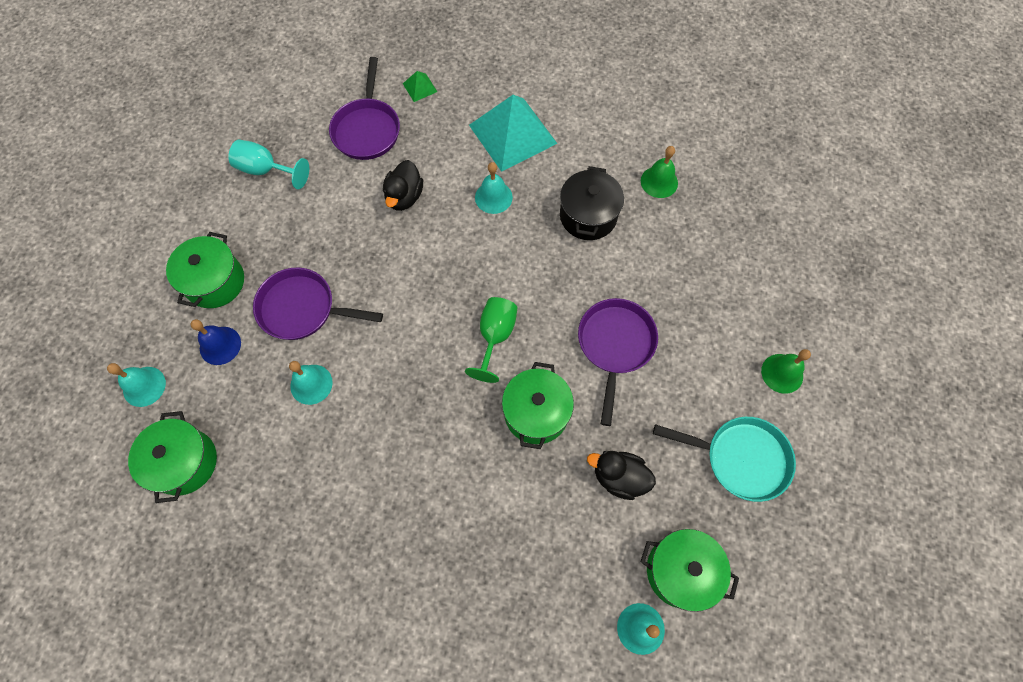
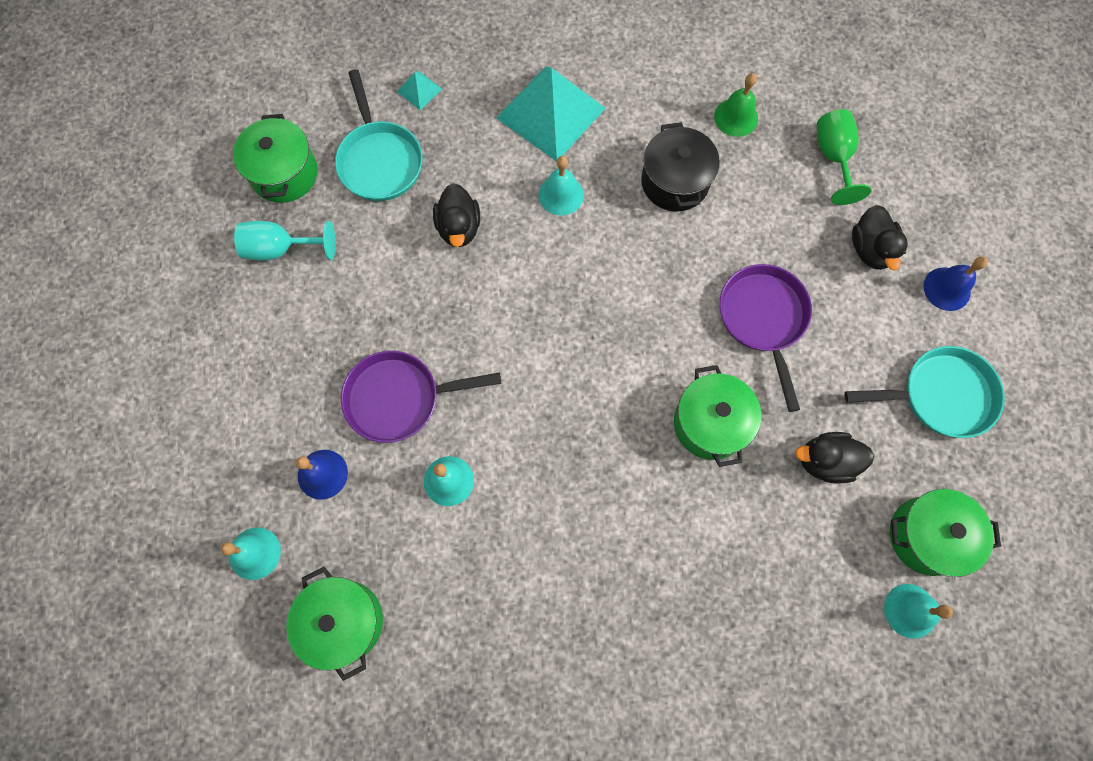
camera: 20 degrees left, 5 degrees up
(215, 282) = (281, 402): green pot -> green pot (284, 173)
(367, 129) = (379, 160): purple pan -> turquoise pan
(419, 87) = (419, 90): green pyramid -> turquoise pyramid
(495, 336) = (630, 354): green goblet -> green goblet (833, 157)
(728, 320) = (870, 249): none -> black duck
(782, 373) = (947, 289): green bell -> blue bell

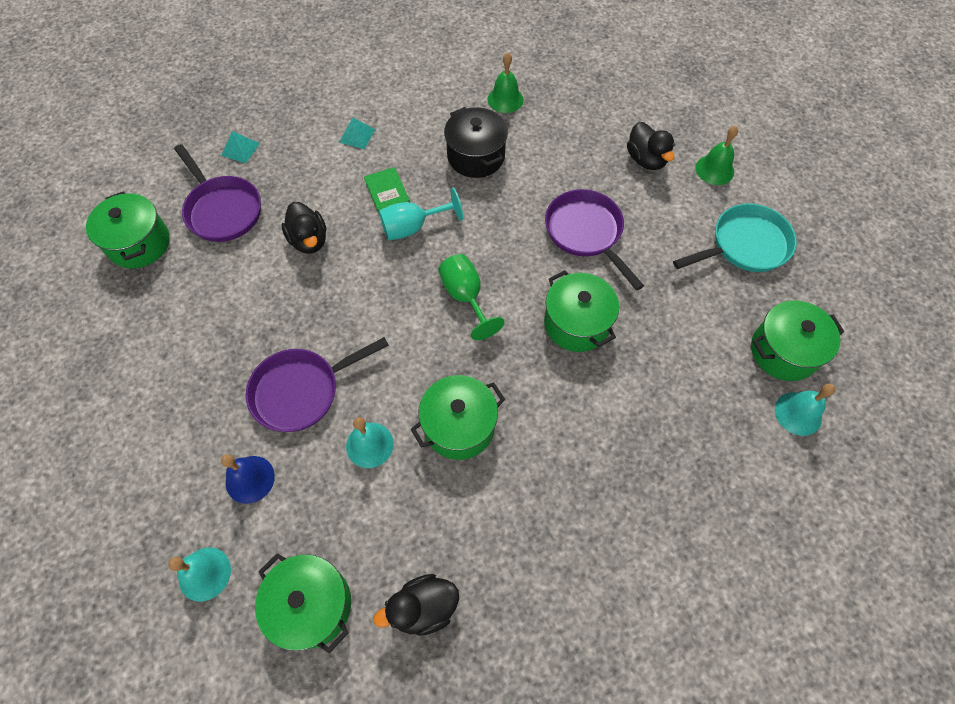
camera: 20 degrees left, 10 degrees down
(280, 249) = (153, 303): turquoise goblet -> turquoise goblet (413, 227)
(379, 160) = (222, 210): turquoise pan -> purple pan
(544, 494) = (459, 426): none -> green pot
(550, 112) = (357, 135): turquoise pyramid -> turquoise pyramid, size x0.42
(561, 195) = (387, 191): turquoise bell -> green book
(825, 461) = (680, 322): black duck -> black duck (423, 608)
(833, 157) = (590, 106): green goblet -> green goblet (466, 297)
(947, 289) = (714, 169): blue bell -> green bell

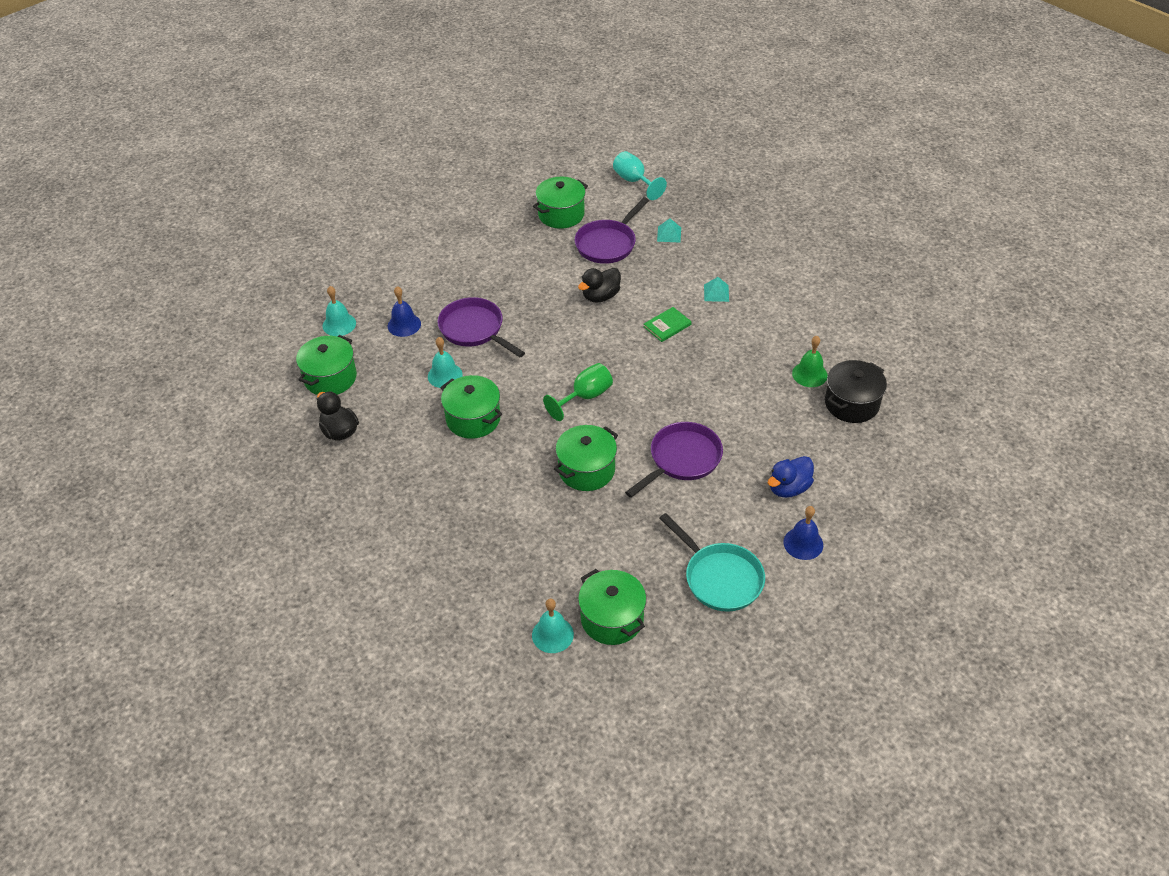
camera: 75 degrees right, 15 degrees down
(413, 227) = (638, 350): turquoise goblet -> turquoise goblet (634, 181)
(476, 156) = (731, 370): black pot -> black pot (851, 403)
(646, 160) = (788, 488): black duck -> blue duck
(714, 169) = (803, 543): green bell -> blue bell

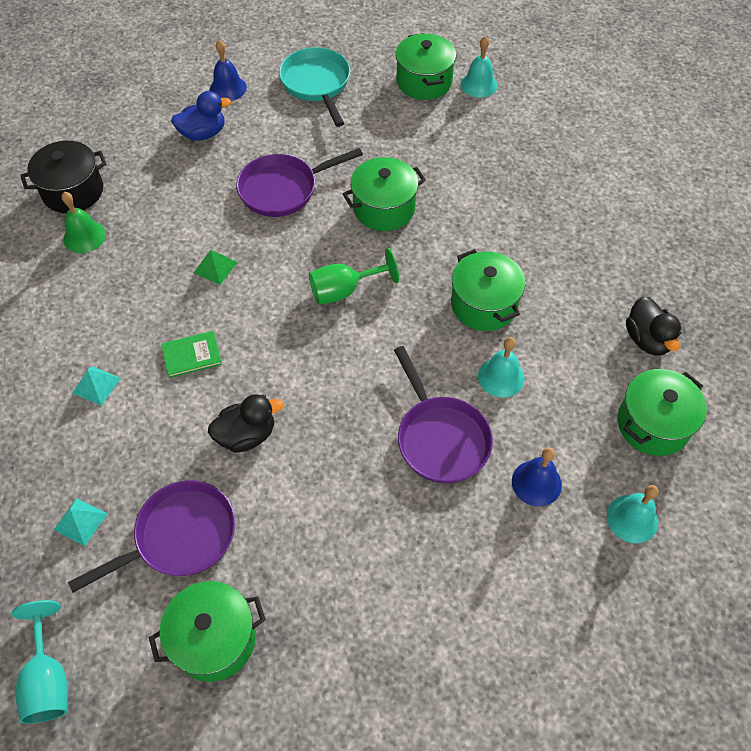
camera: 160 degrees left, 10 degrees up
(693, 383) = (215, 267): none -> green pyramid

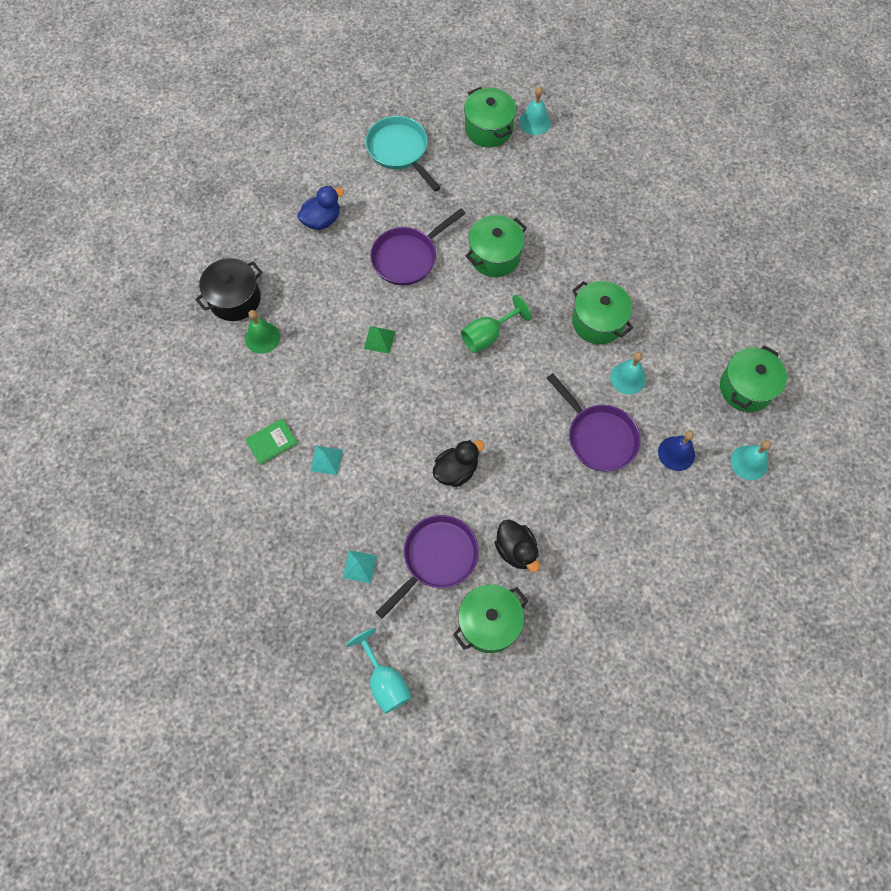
camera: 15 degrees left, 10 degrees up
(192, 355) = (390, 418): green book -> green book (271, 442)
(228, 88) = (325, 171): blue bell -> none
(647, 339) = (726, 321): black duck -> black duck (516, 550)

